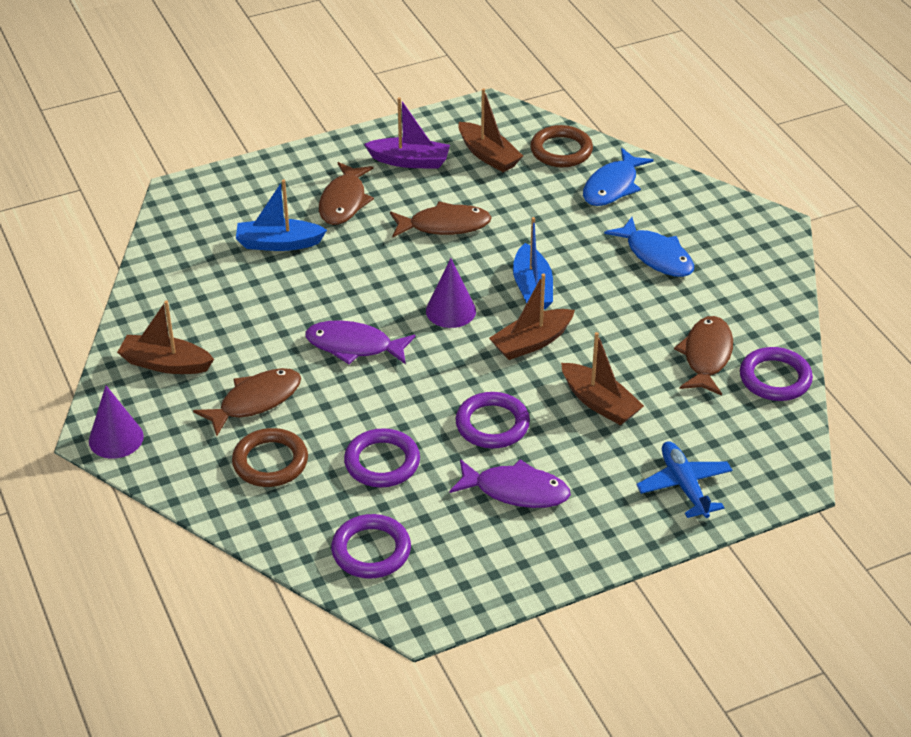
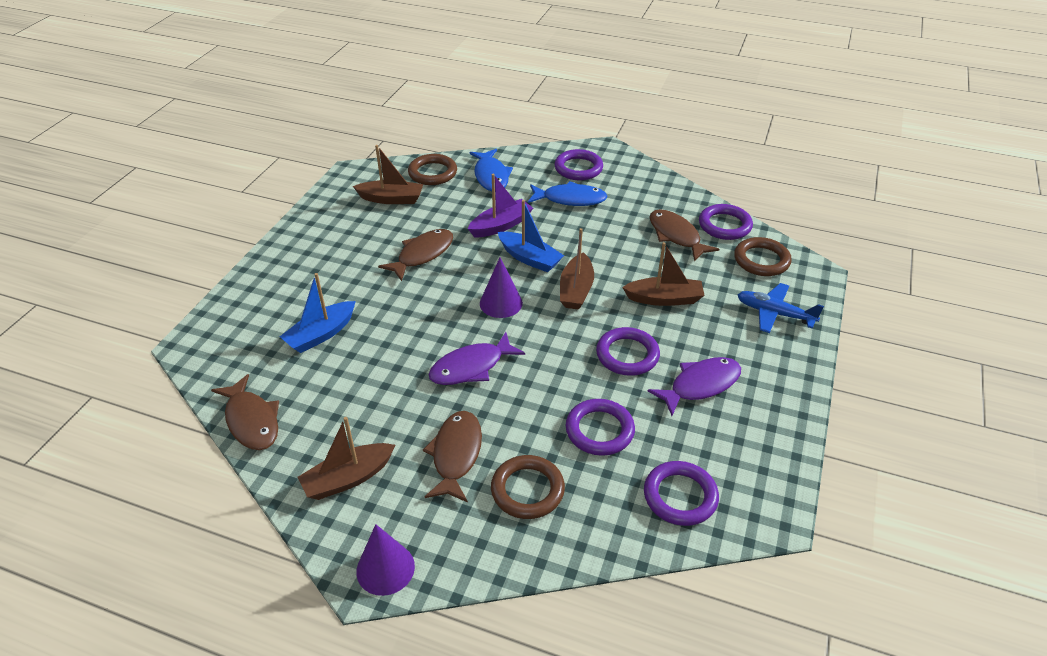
camera: 45 degrees left, 0 degrees up
(344, 202) = (332, 279): brown fish -> brown fish (251, 421)
(409, 161) = (343, 229): purple boat -> purple boat (501, 225)
(713, 229) = (578, 168): none -> purple ring
(756, 434) = (761, 260): none -> brown ring

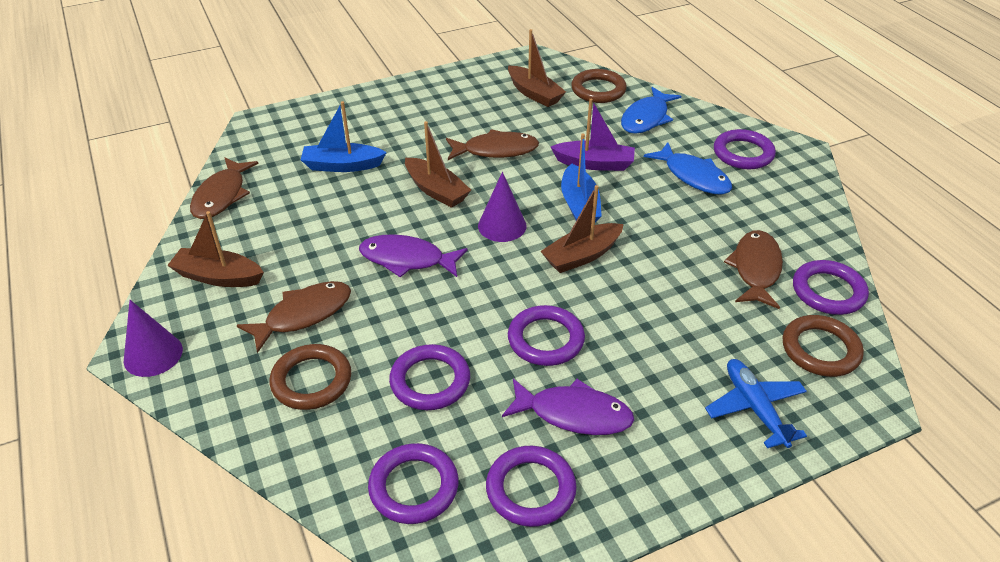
camera: 45 degrees right, 0 degrees up
(664, 299) = (654, 316): brown boat -> brown boat (436, 190)
(737, 443) = (530, 489): none -> purple ring

